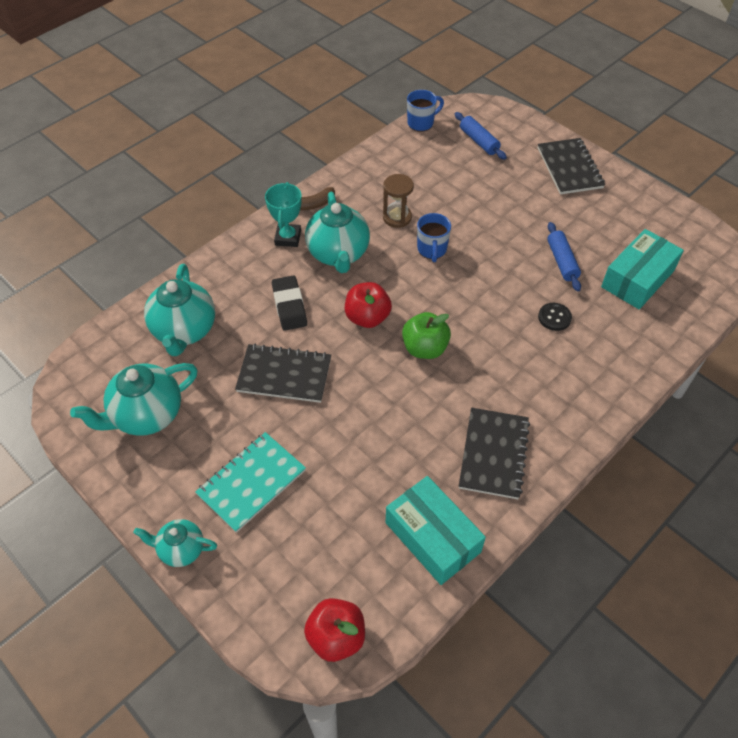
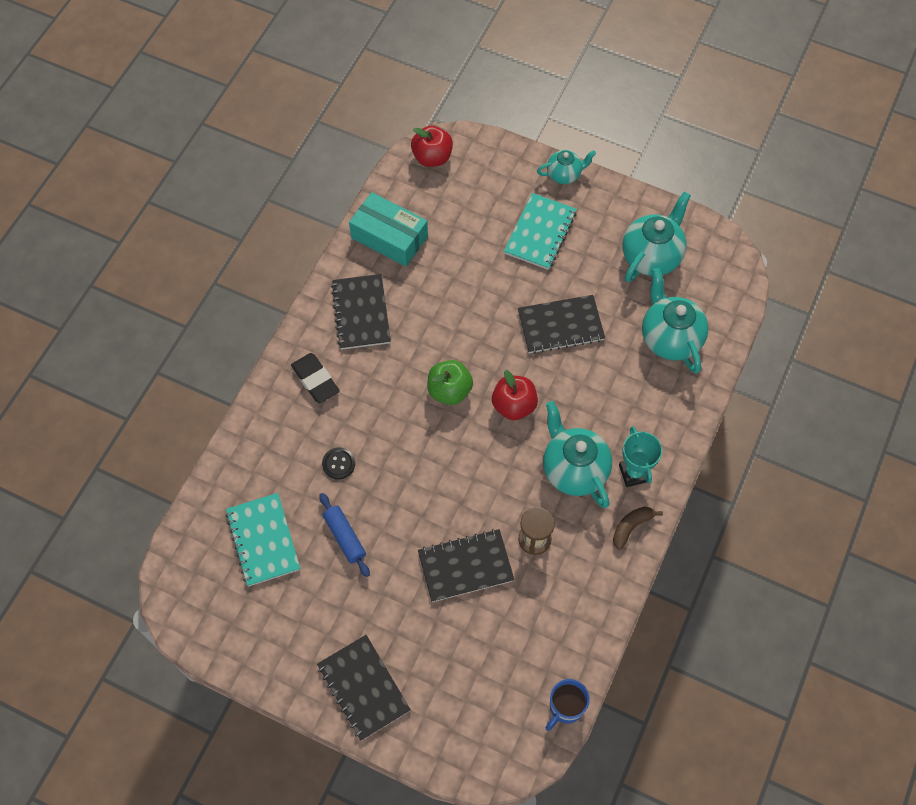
camera: 160 degrees right, 10 degrees up
(289, 306) = (591, 394): black eraser -> black eraser (315, 380)
(432, 250) = (482, 507): blue mug -> none
(462, 215) = (465, 566): none -> black notebook
(479, 141) = (484, 698): blue rolling pin -> none
(637, 279) = (263, 540): turquoise box -> turquoise notebook

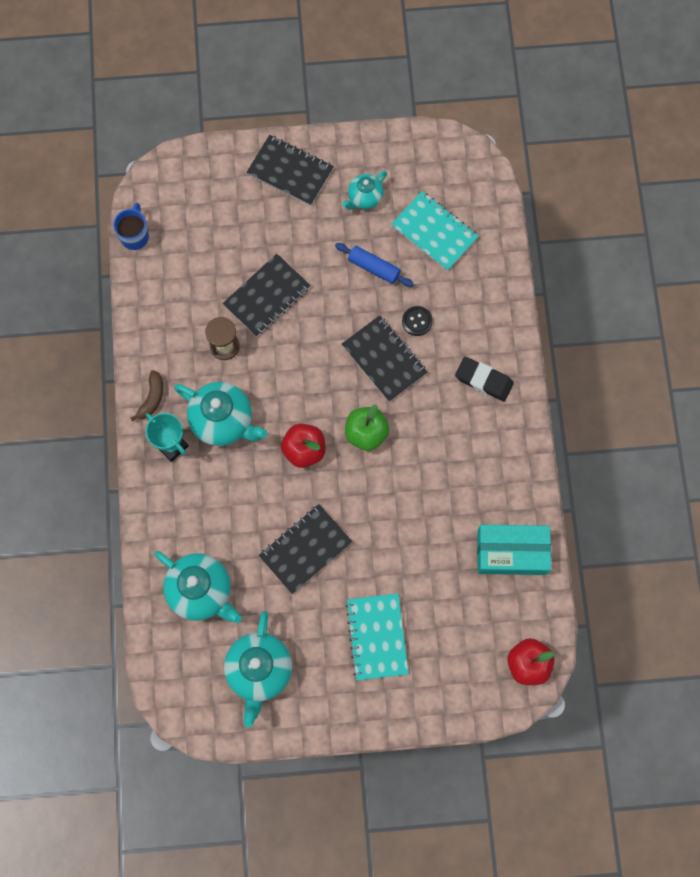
camera: 150 degrees right, 10 degrees up
(361, 313) = (486, 462): black notebook -> black notebook (384, 359)
(564, 174) = (390, 718): turquoise teapot -> turquoise teapot (364, 198)

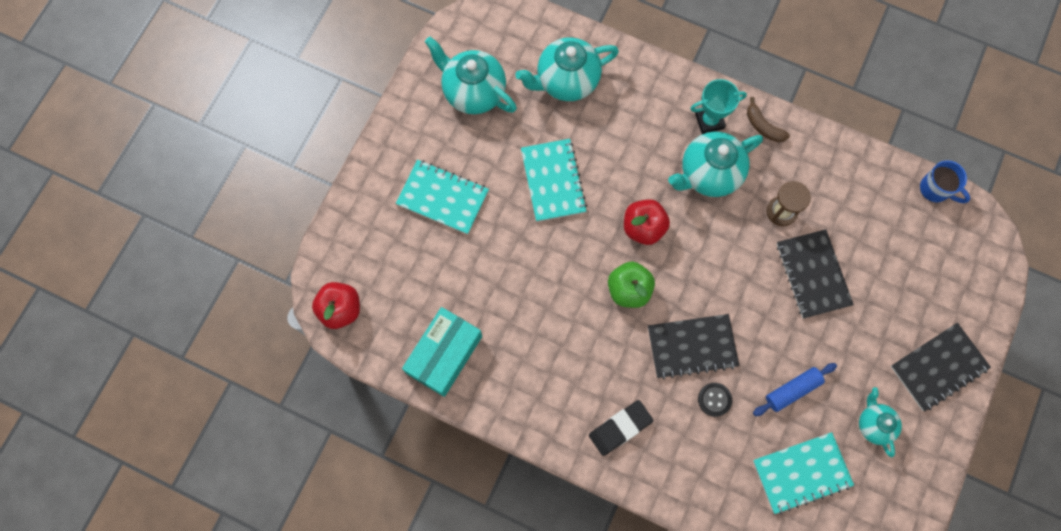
camera: 120 degrees right, 0 degrees up
(305, 549) = (553, 181): black notebook -> turquoise notebook

